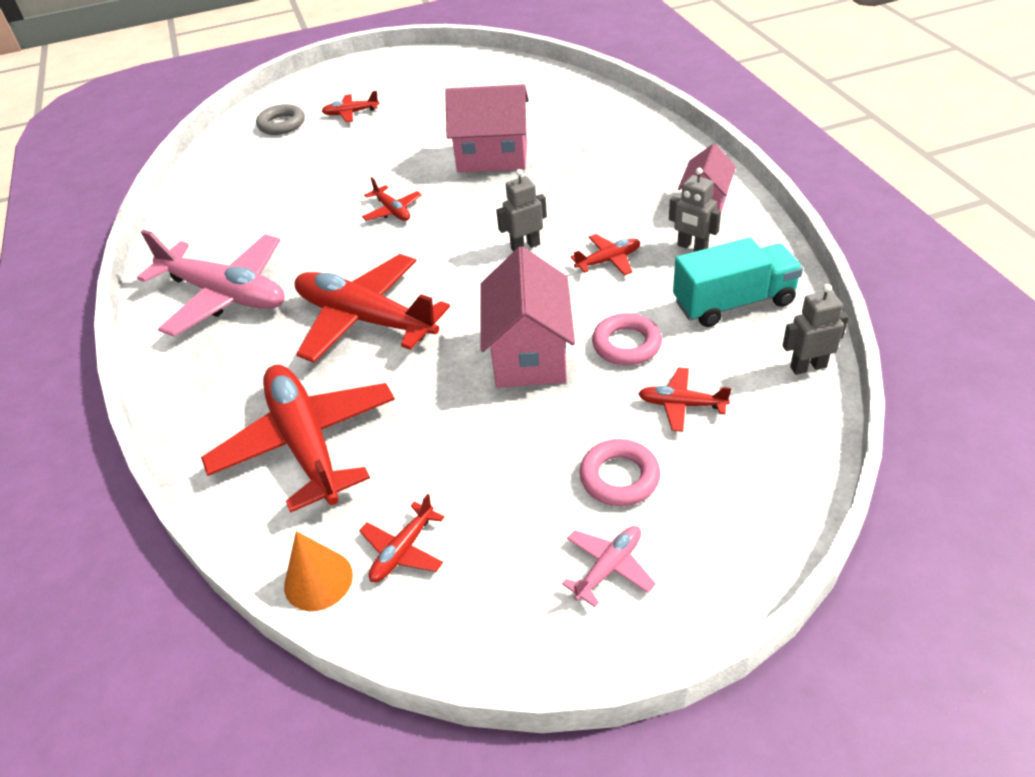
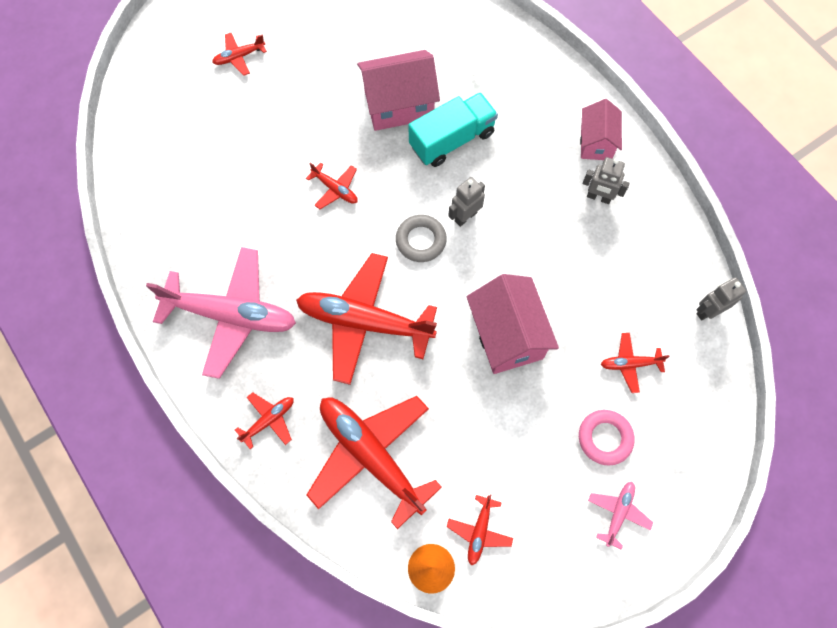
camera: 20 degrees left, 25 degrees up
(282, 124) = (176, 82): grey ring -> grey ring (421, 240)
(608, 260) = (537, 223): red plane -> red plane (269, 420)
(626, 344) = (576, 312): pink ring -> none
(733, 303) = (643, 254): turquoise truck -> turquoise truck (452, 140)

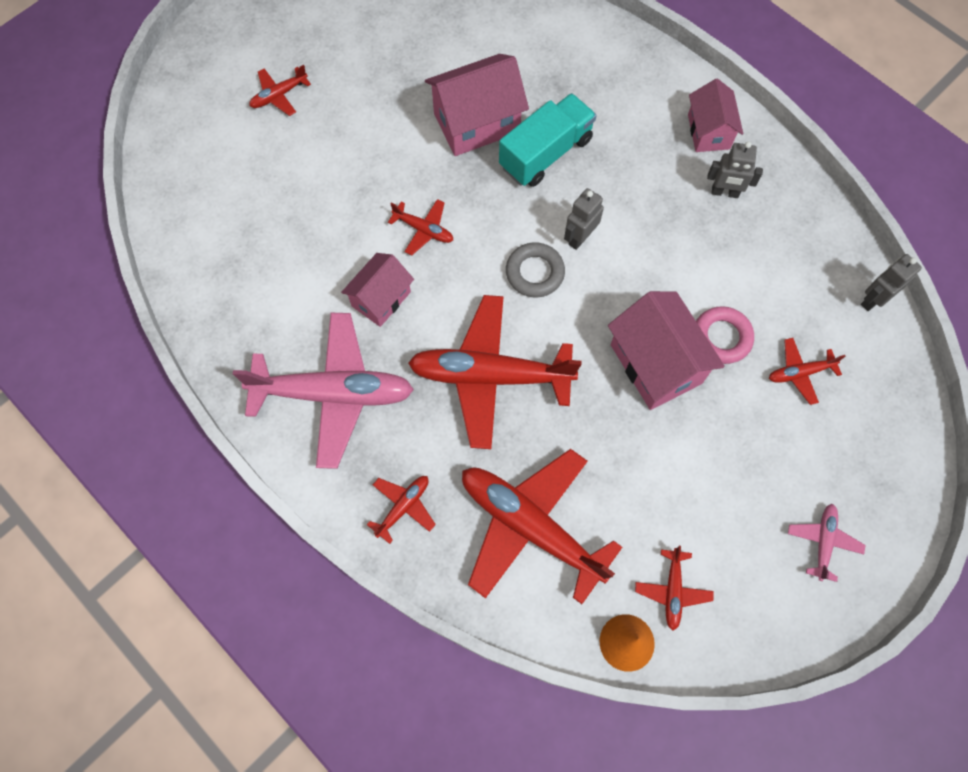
camera: 10 degrees left, 0 degrees up
(287, 242) = (381, 299): none -> pink house
(604, 438) = (790, 460): pink ring -> pink ring (721, 337)

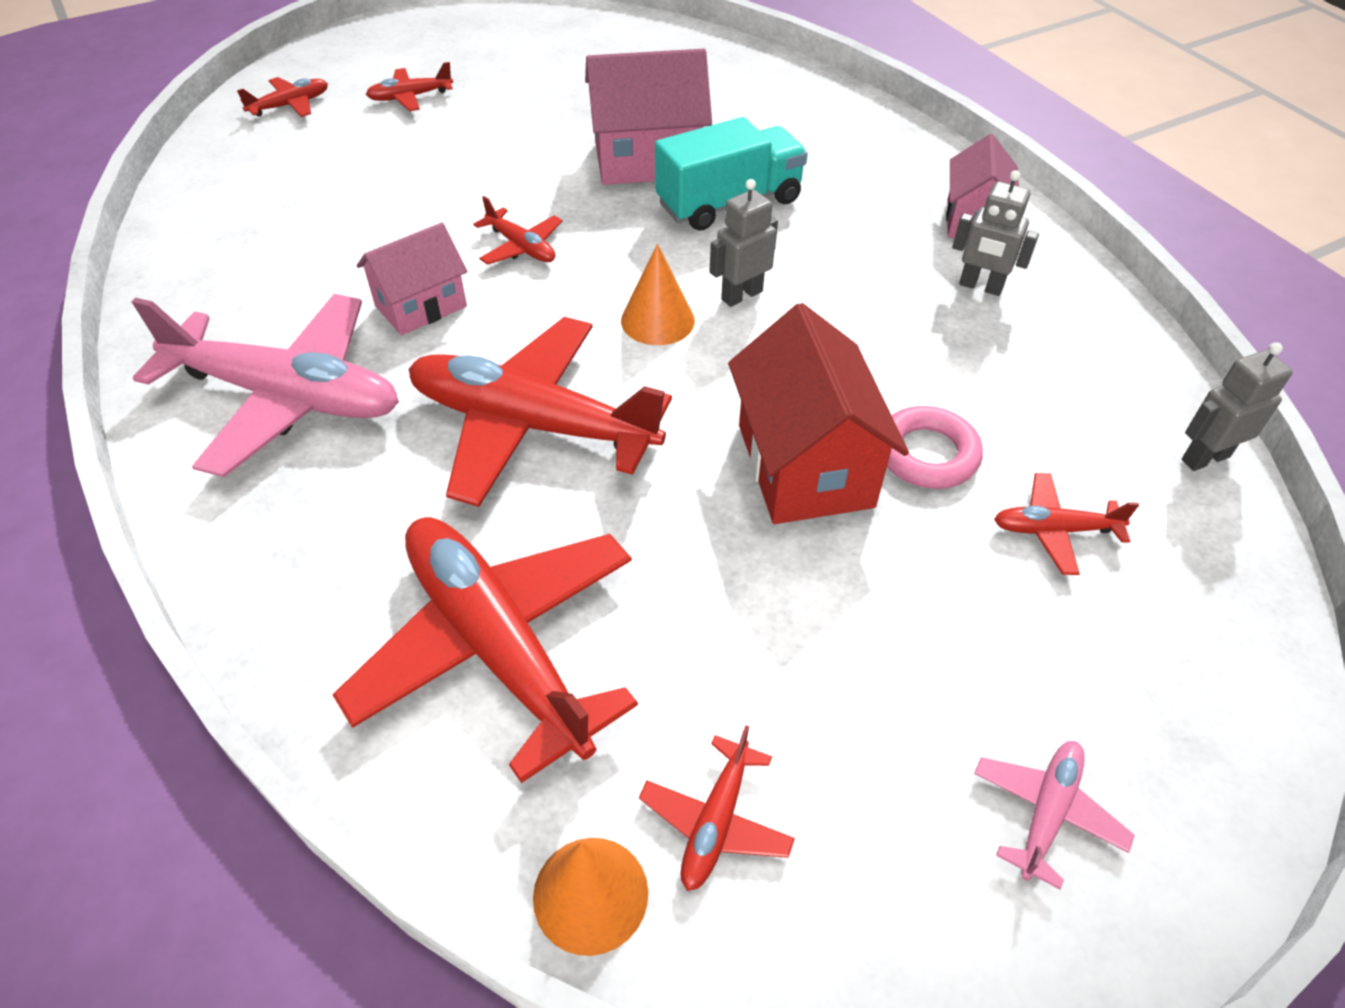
camera: 15 degrees right, 20 degrees down
(403, 507) = (302, 565): red plane -> red plane (290, 105)
(535, 272) = (657, 320): grey ring -> orange cone
(655, 364) = (804, 465): pink house -> red house

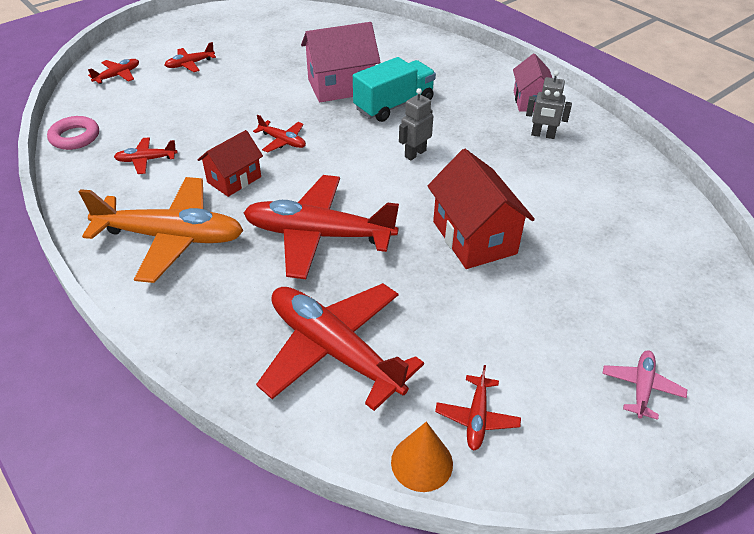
camera: 10 degrees left, 5 degrees down
(287, 397) = (171, 237): pink plane -> orange plane
(421, 306) = (234, 179): pink house -> red house
(657, 320) = (372, 172): orange cone -> none
(927, 454) = (537, 224): pink ring -> pink ring (75, 137)
(1054, 530) = (612, 253): red plane -> red plane (146, 160)
(1205, 458) = (678, 208): grey robot -> none

